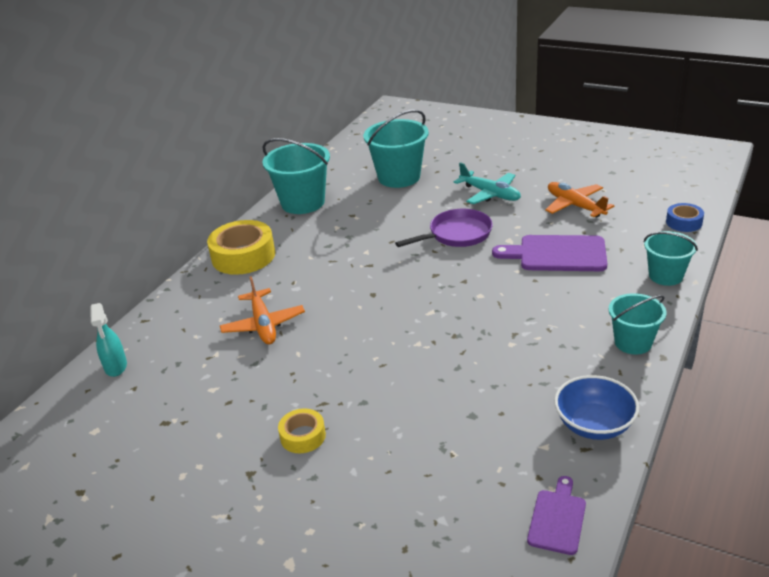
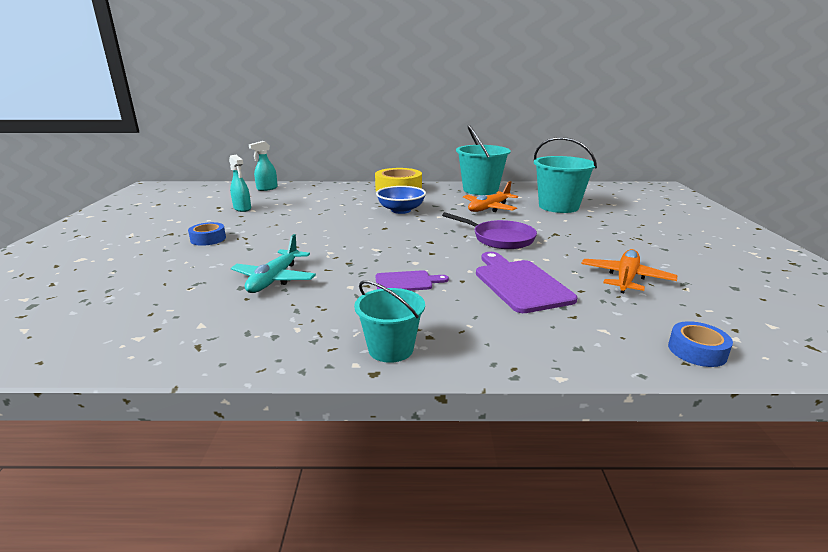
camera: 60 degrees right, 10 degrees down
(197, 398) = (242, 208): none -> turquoise spray bottle
(263, 325) = (325, 208): orange plane -> orange plane (489, 208)
(303, 436) = (208, 239): yellow tape -> blue tape
(490, 194) = (585, 239): turquoise plane -> turquoise plane (274, 279)
(557, 519) = (96, 346): purple cutting board -> purple cutting board (406, 282)
(594, 424) = (236, 345): blue bowl -> blue bowl (401, 210)
(665, 276) = (549, 353): turquoise bucket -> none

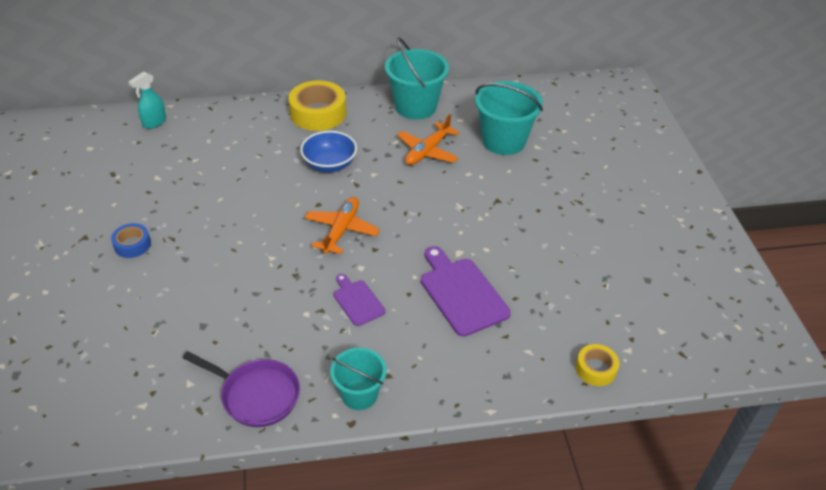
camera: 10 degrees left, 20 degrees up
(242, 208) = (143, 175): turquoise spray bottle -> none
(274, 279) = (231, 310): turquoise plane -> none
(406, 282) = (357, 301): purple cutting board -> purple cutting board turned 105 degrees counterclockwise
(499, 238) = (441, 215): purple pan -> purple pan (256, 395)
(625, 278) = (556, 275): orange plane -> orange plane (341, 230)
(697, 351) = (595, 369): blue tape -> yellow tape

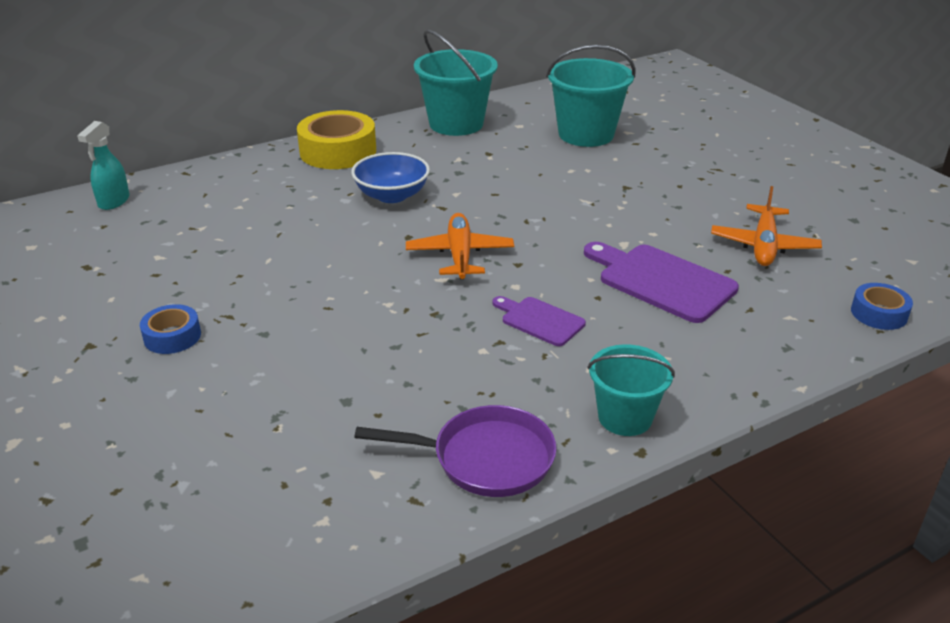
camera: 20 degrees left, 10 degrees down
(427, 151) = (505, 160): orange plane -> orange plane (764, 245)
(595, 369) = (879, 313): yellow tape -> blue tape

